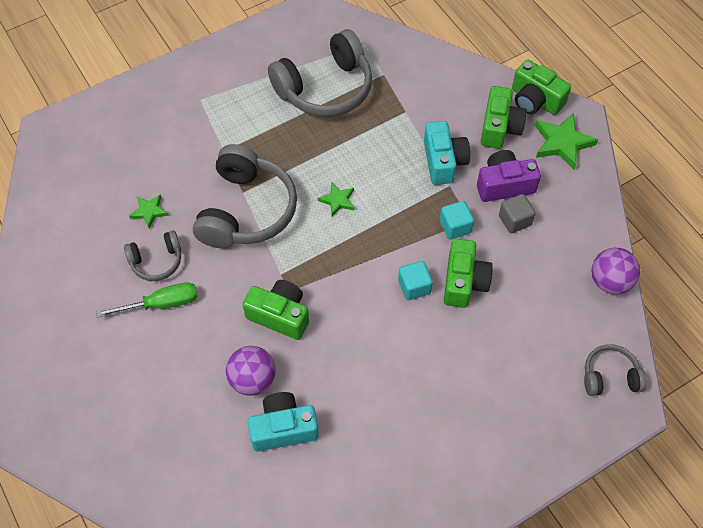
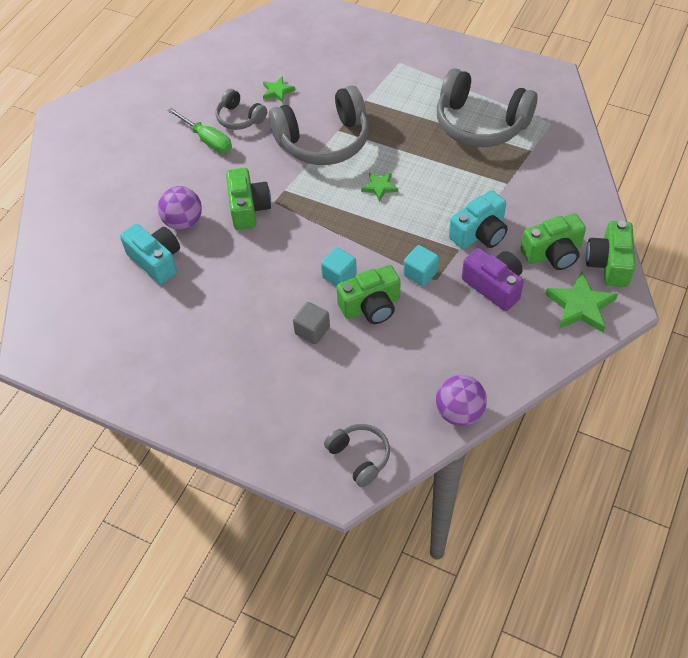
camera: 60 degrees right, 5 degrees down
(514, 220) = (463, 311): grey cube -> grey cube (312, 330)

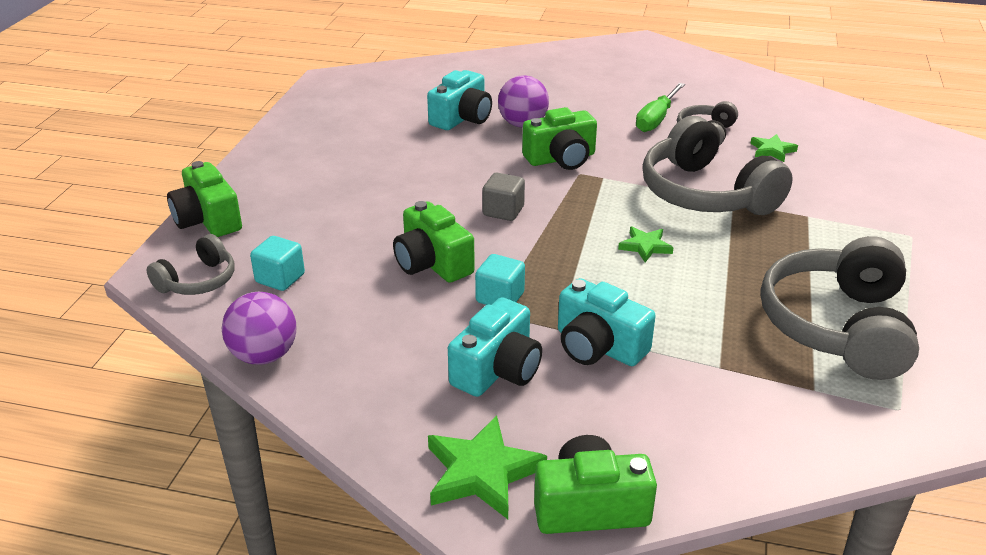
camera: 75 degrees right, 20 degrees down
(312, 330) = (384, 225): grey cube -> grey cube (503, 211)
(339, 276) = (476, 233): turquoise cube -> turquoise cube (280, 278)
(494, 286) = (497, 370): purple camera -> turquoise camera
(553, 253) = (587, 431): green camera -> green camera (208, 220)

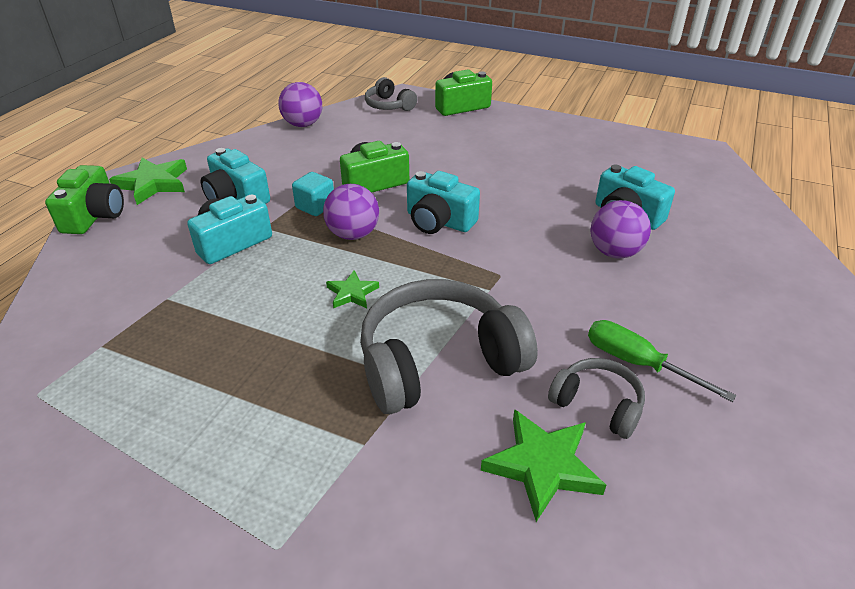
camera: 100 degrees right, 5 degrees up
(280, 278) = (380, 129): turquoise cube -> none
(503, 211) = (439, 221): grey cube -> turquoise camera
(547, 261) = (353, 234): none -> purple ball
(561, 158) = (534, 267): green camera -> none
(772, 150) = (543, 466): green star -> green star, size x1.73
(838, 327) = (161, 393): grey headphones -> none

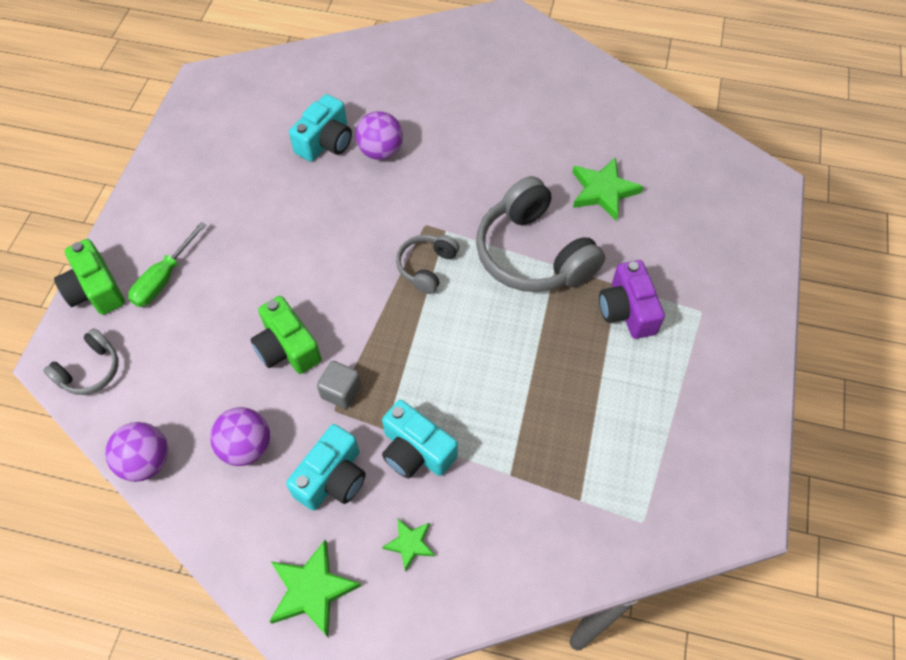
camera: 100 degrees left, 20 degrees up
(94, 216) = (390, 625): green camera -> none
(315, 206) = (341, 391): turquoise cube -> grey cube
(317, 446) = (627, 310): none -> purple camera
(352, 293) = (470, 326): green star -> green star (410, 544)
(353, 234) = (385, 345): purple ball -> purple ball (246, 447)
(439, 221) = (353, 278): turquoise camera -> none
(597, 405) = (547, 165): grey headphones -> grey headphones (427, 267)
(637, 363) = (505, 144): green screwdriver -> green screwdriver (164, 279)

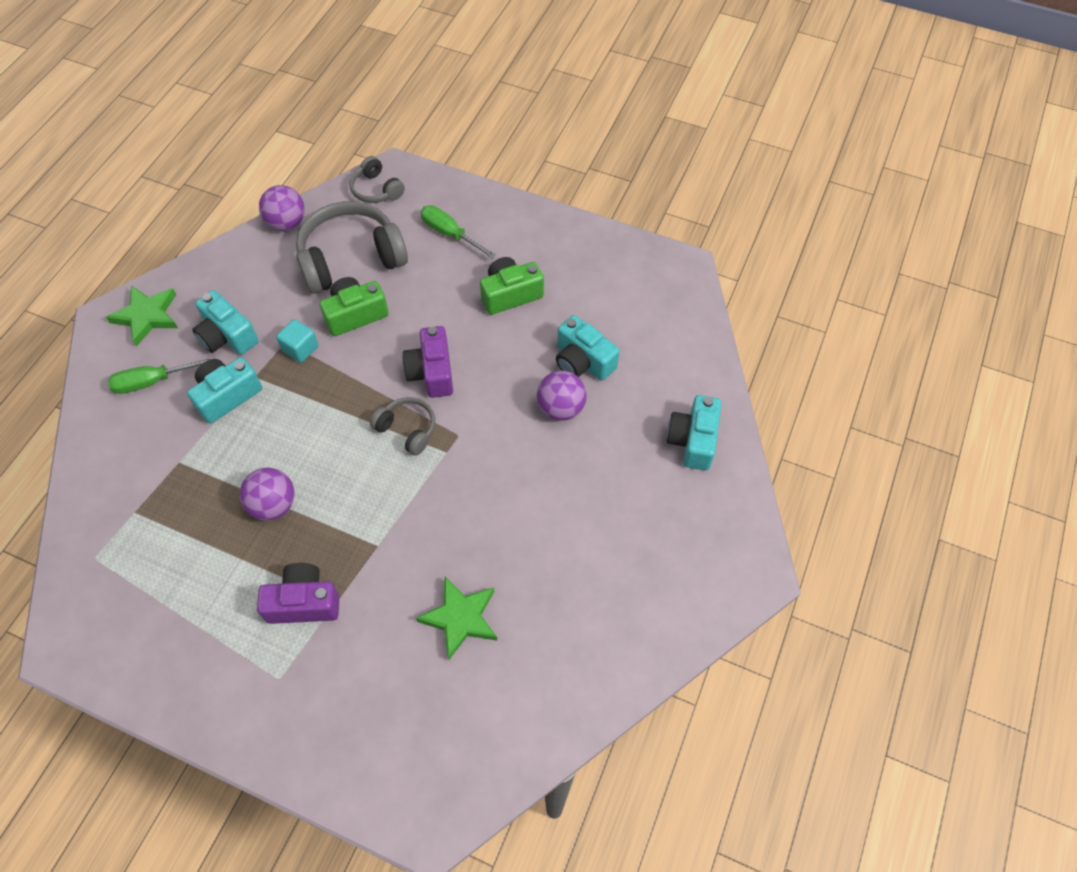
camera: 100 degrees right, 0 degrees up
(95, 290) = (451, 191): green camera -> green camera (510, 294)
(246, 447) = (275, 283): purple ball -> purple ball (273, 505)
(341, 391) = (300, 349): grey cube -> turquoise cube
(355, 260) = (432, 372): none -> purple camera
(398, 60) = (693, 440): none -> turquoise camera
(410, 544) = (153, 381): green star -> green screwdriver
(533, 253) = (397, 528): grey headphones -> grey headphones (351, 259)

